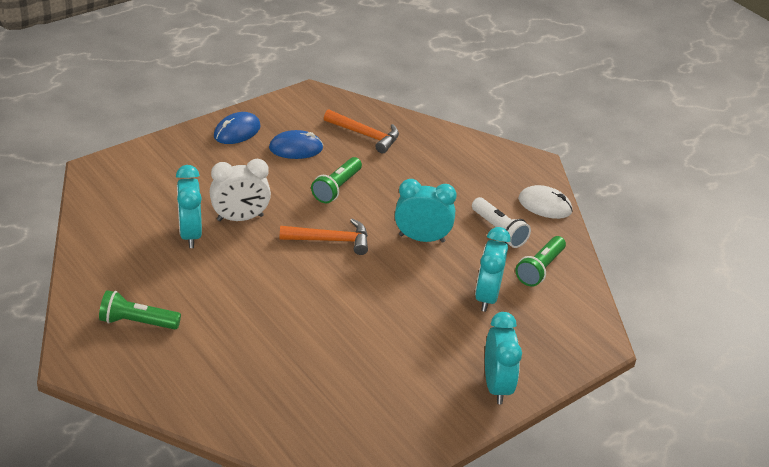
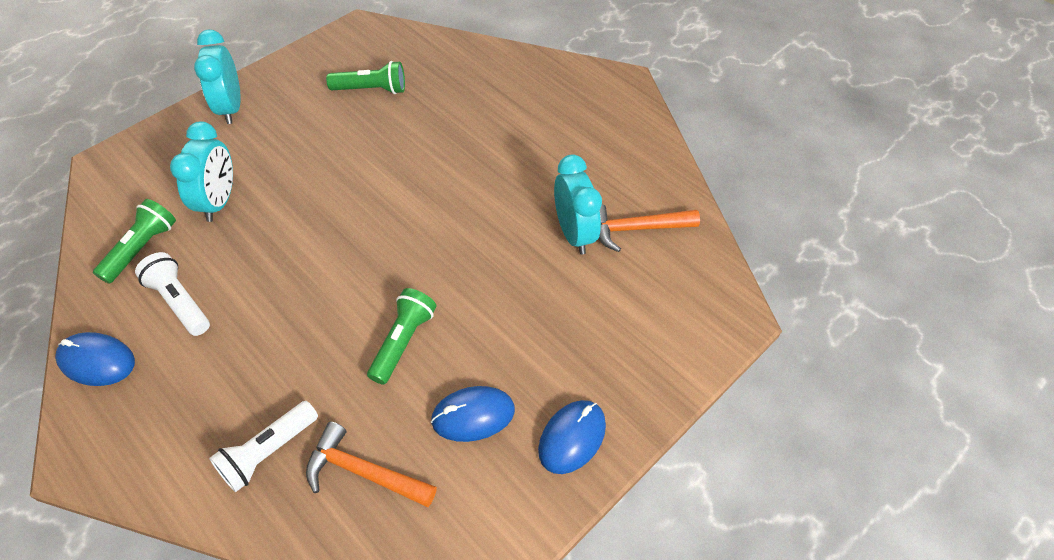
camera: 175 degrees right, 15 degrees up
(137, 322) = (587, 123): green flashlight -> green flashlight (371, 89)
(240, 218) = (522, 266): white clock -> none
(330, 240) = (404, 251): orange hammer -> orange hammer (636, 229)
(421, 238) = (287, 272): turquoise clock -> none
(423, 150) = (268, 452): none -> white flashlight
(545, 205) = (97, 361): white mouse -> blue mouse

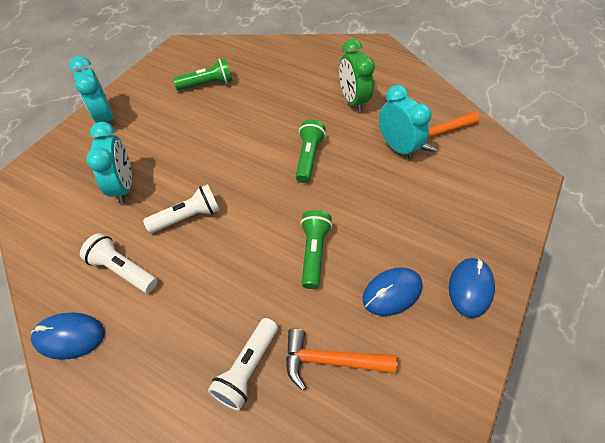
camera: 15 degrees left, 0 degrees up
(141, 248) = (73, 237): green flashlight -> green flashlight (308, 157)
(276, 258) = (187, 217): none -> white flashlight
(547, 155) = (352, 101): none -> green clock

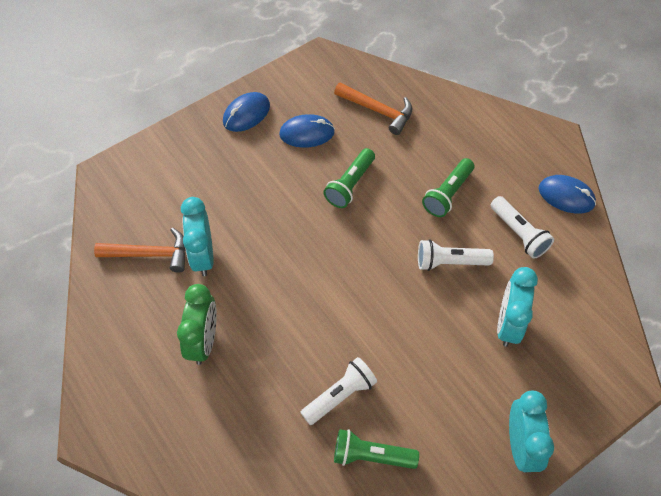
camera: 155 degrees left, 5 degrees up
(247, 368) = (438, 127): white flashlight -> white flashlight (340, 395)
(308, 157) = (302, 282): green flashlight -> green flashlight (448, 194)

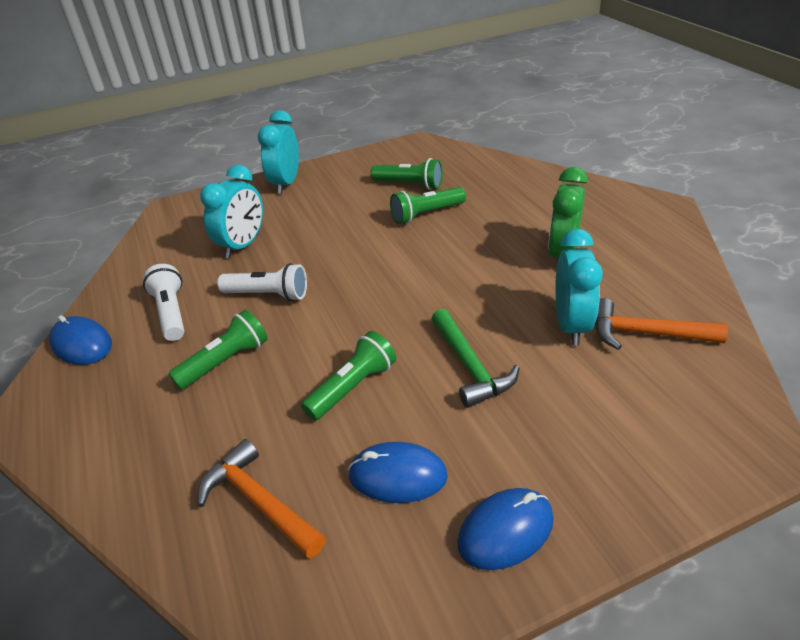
camera: 165 degrees left, 20 degrees down
(274, 210) = (470, 366): none -> green hammer
(340, 395) = (426, 214): white flashlight -> green flashlight

